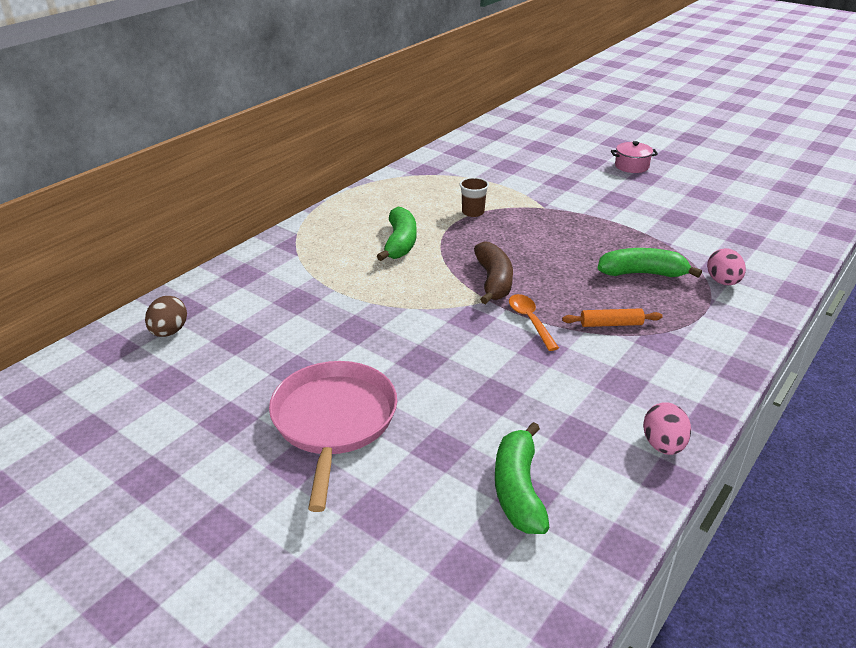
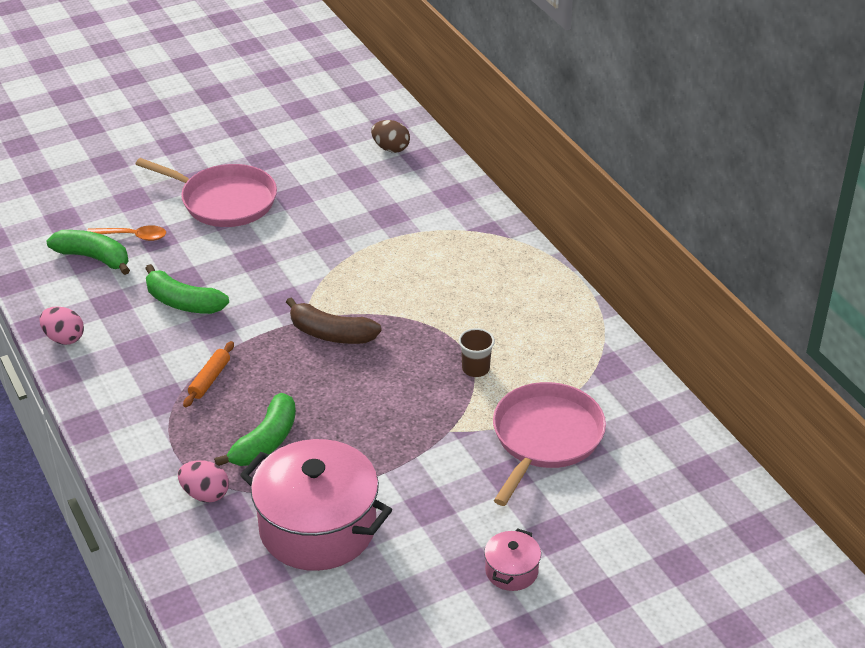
camera: 115 degrees right, 5 degrees up
(400, 243) = (444, 297): green banana -> green banana (183, 302)
(514, 177) = (545, 438): none -> pink pan
(530, 321) = (254, 333): orange spoon -> orange spoon (132, 236)
(686, 230) = (317, 527): none -> pink pot

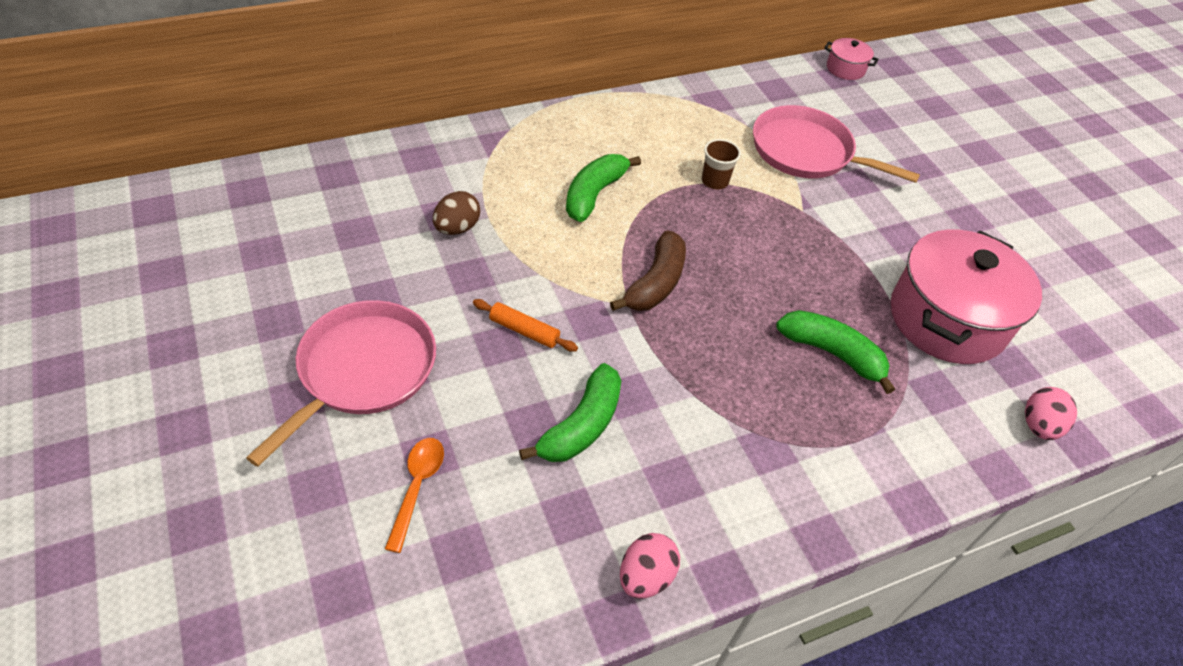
camera: 90 degrees left, 10 degrees up
(94, 258) = (459, 540): green banana -> green banana (594, 194)
(205, 494) = (919, 412): pink egg -> pink egg (1038, 426)
(210, 379) = (732, 401): orange rolling pin -> orange rolling pin (524, 331)
(391, 148) = (305, 196): brown egg -> brown egg (457, 228)
(511, 571) = (967, 196): pink pot -> pink pot (845, 69)

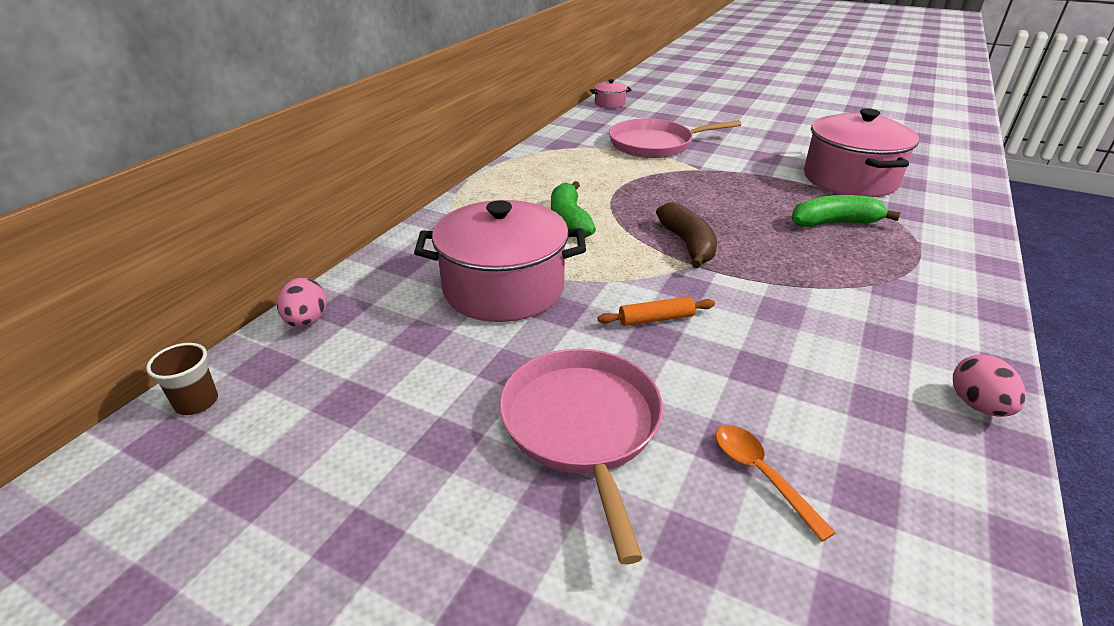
camera: 35 degrees left, 15 degrees down
(457, 228) = (504, 288): brown egg -> pink pot
(581, 426) = (787, 348): green banana -> none
(714, 181) = (630, 179): brown cup -> brown cup (197, 402)
(1038, 426) = (965, 199): pink egg -> pink egg (307, 322)

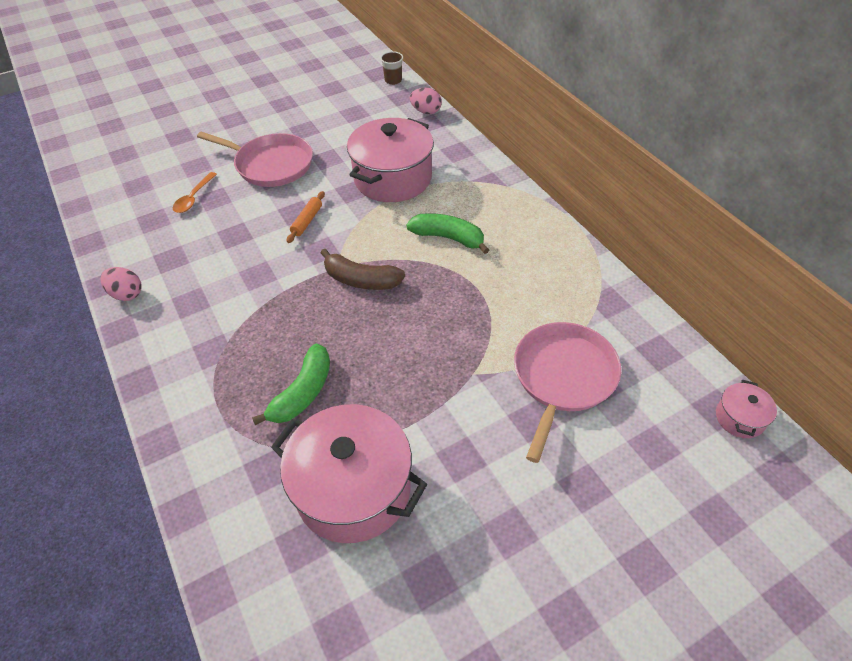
camera: 125 degrees right, 15 degrees up
(761, 475) = (194, 198): orange spoon -> orange spoon turned 105 degrees clockwise

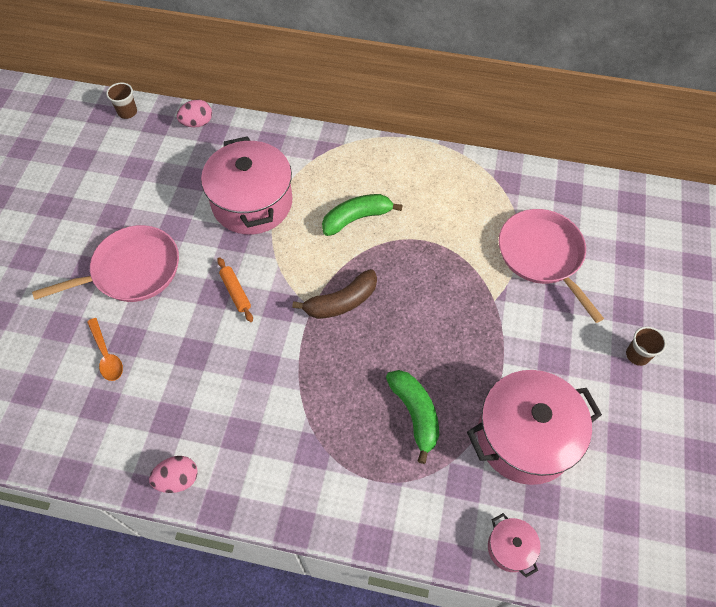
camera: 50 degrees left, 10 degrees up
(541, 529) = (637, 355): none -> brown cup
(739, 418) = (646, 198): pink pot -> pink pot (510, 548)

